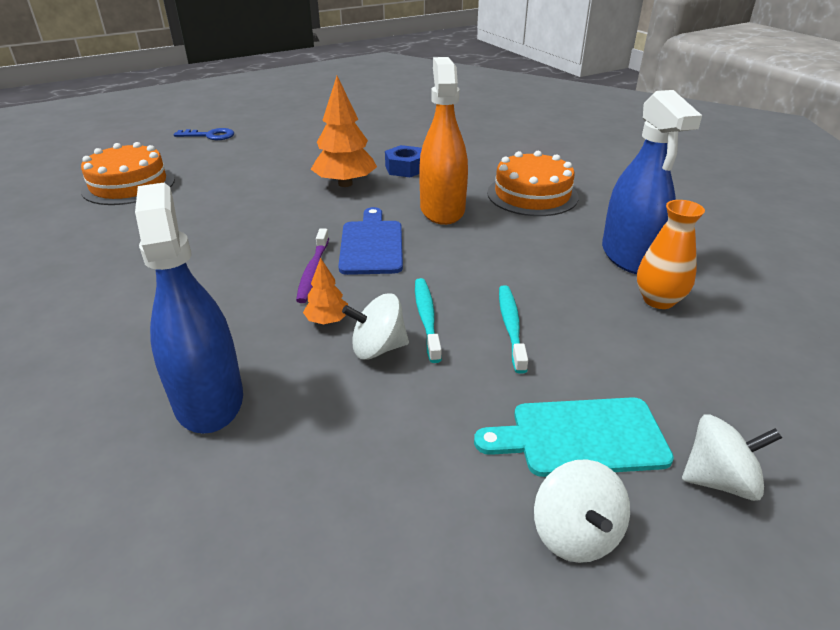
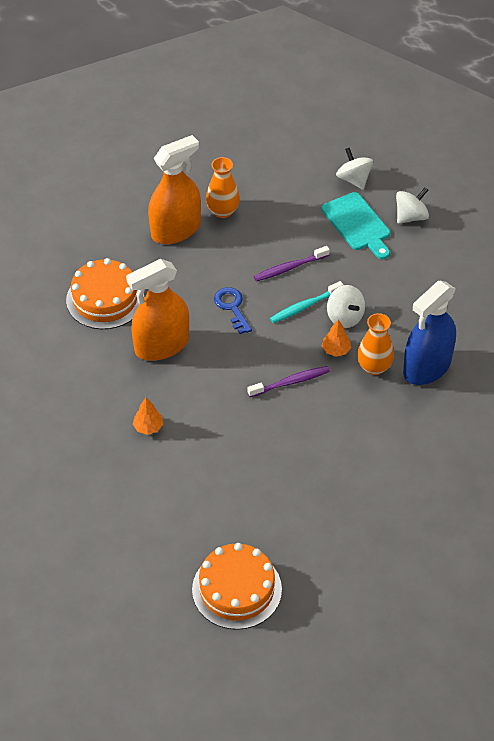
camera: 115 degrees left, 15 degrees up
(209, 136) = (92, 604): blue key -> blue key (232, 307)
(266, 345) = (374, 367): none -> orange vase
(345, 184) = (148, 427): orange tree -> orange tree, size x0.50
(371, 245) = (238, 366): blue cutting board -> none
(405, 168) = (94, 398): blue nut -> none
(511, 327) = (289, 268): turquoise toothbrush -> purple toothbrush
(629, 256) = (175, 230): blue spray bottle -> orange spray bottle

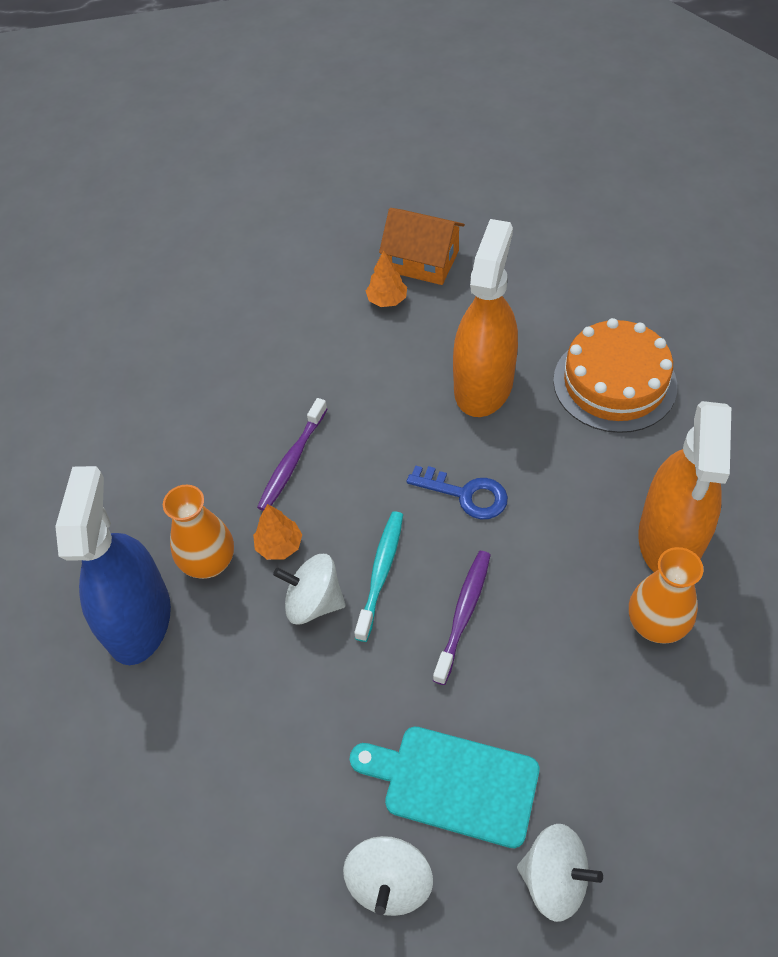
camera: 140 degrees right, 5 degrees up
(101, 434) = (422, 261): none -> orange house
(237, 589) = (140, 242): orange cake -> none

